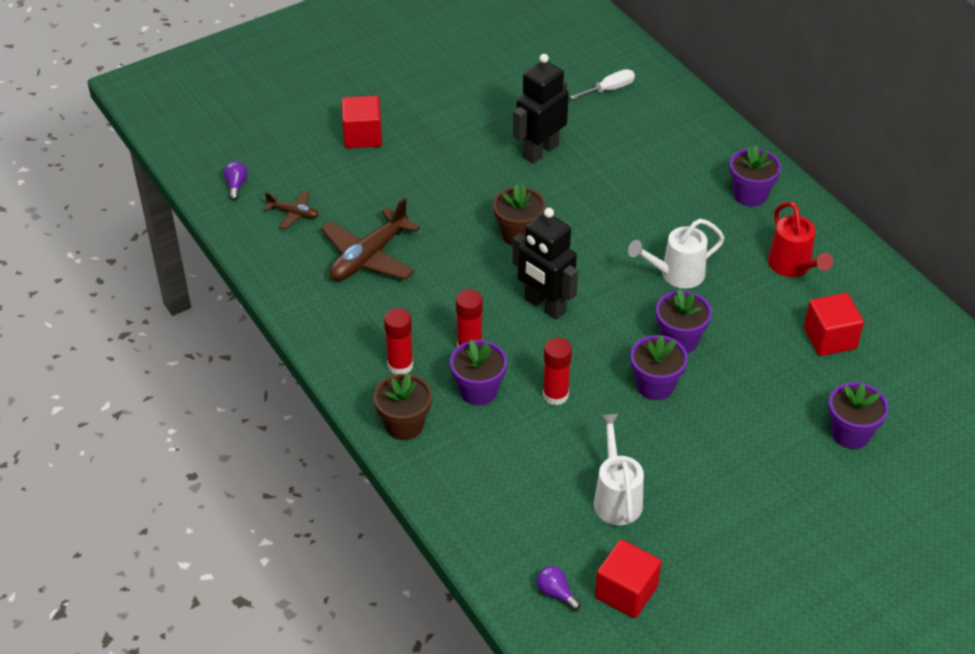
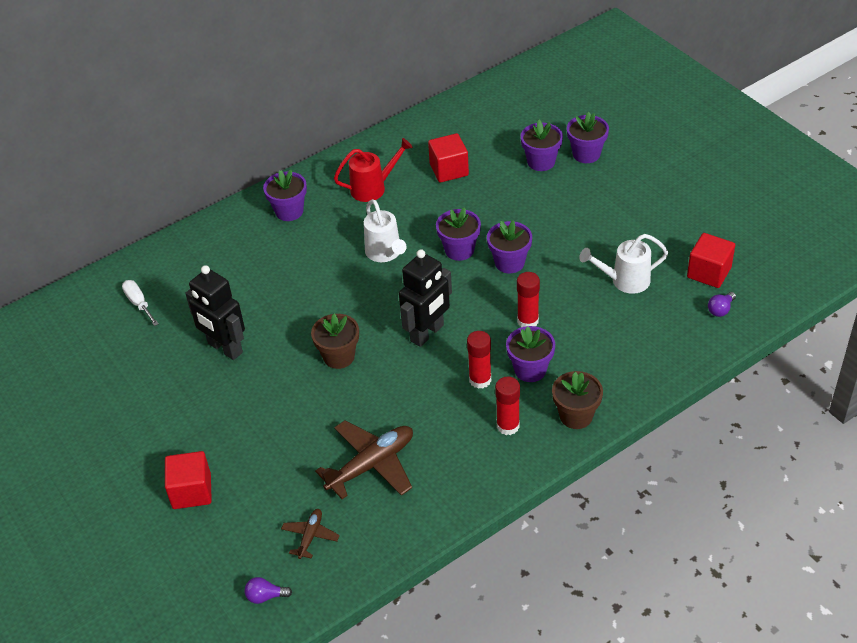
camera: 90 degrees left, 0 degrees up
(369, 257) = (371, 465): brown plane -> brown plane turned 75 degrees counterclockwise
(870, 485) = (586, 154): none -> purple flower pot

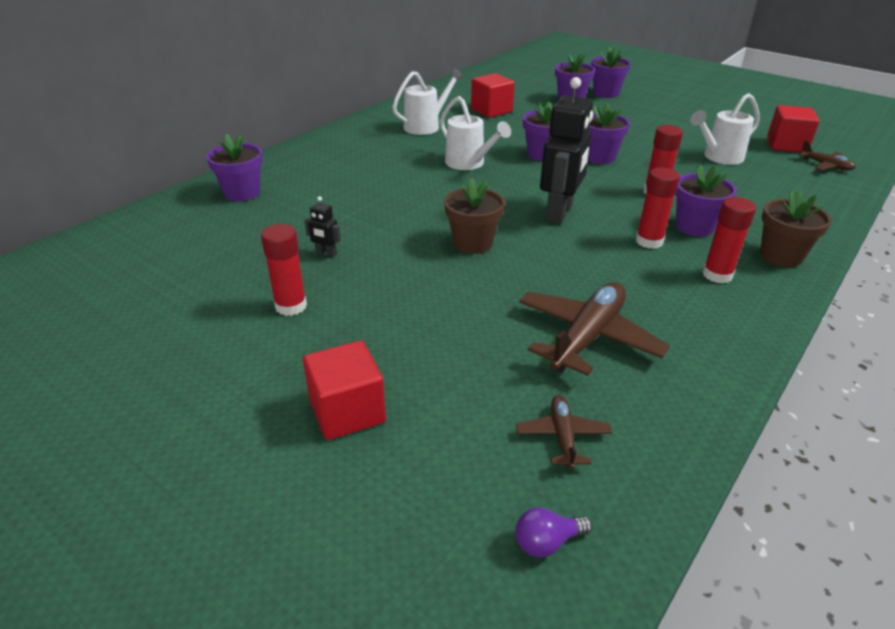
camera: 20 degrees left, 10 degrees down
(139, 303) = (197, 229): white screwdriver -> none
(184, 397) = (291, 306): none -> red glue stick
(225, 348) = (326, 254): black robot -> black robot, size x0.43
(289, 211) = (348, 147): purple flower pot -> purple flower pot (242, 193)
(373, 188) = (426, 126): red watering can -> white watering can
(720, 310) = (825, 165): purple light bulb -> brown plane

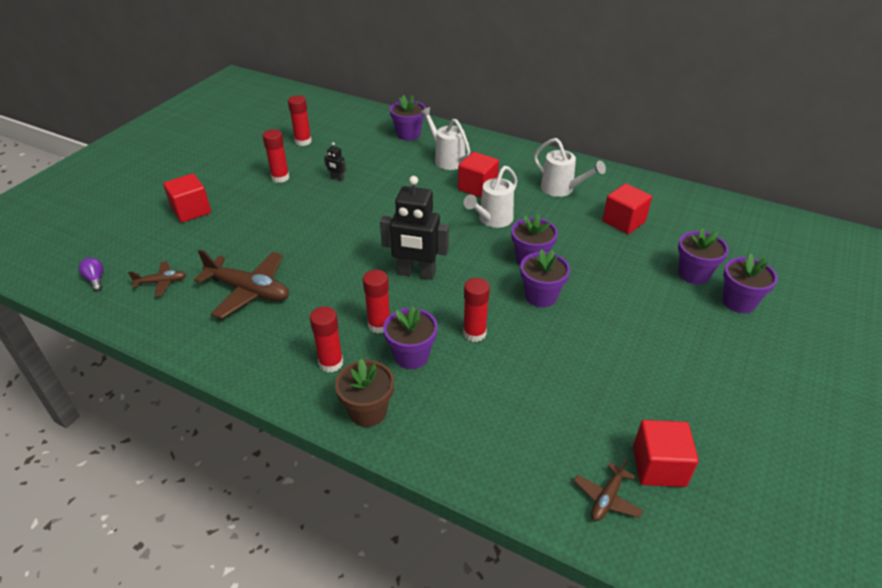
camera: 80 degrees right, 5 degrees up
(186, 281) = (303, 141): none -> red glue stick
(326, 254) = (337, 178): black robot -> black robot turned 75 degrees counterclockwise
(401, 164) = (477, 187): none -> red cube
(472, 243) = (360, 234): brown flower pot -> none
(718, 157) = (584, 391): white watering can -> white watering can (446, 159)

